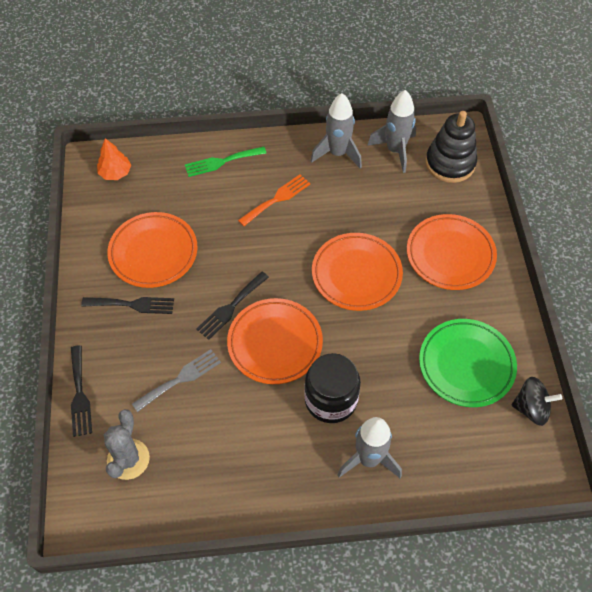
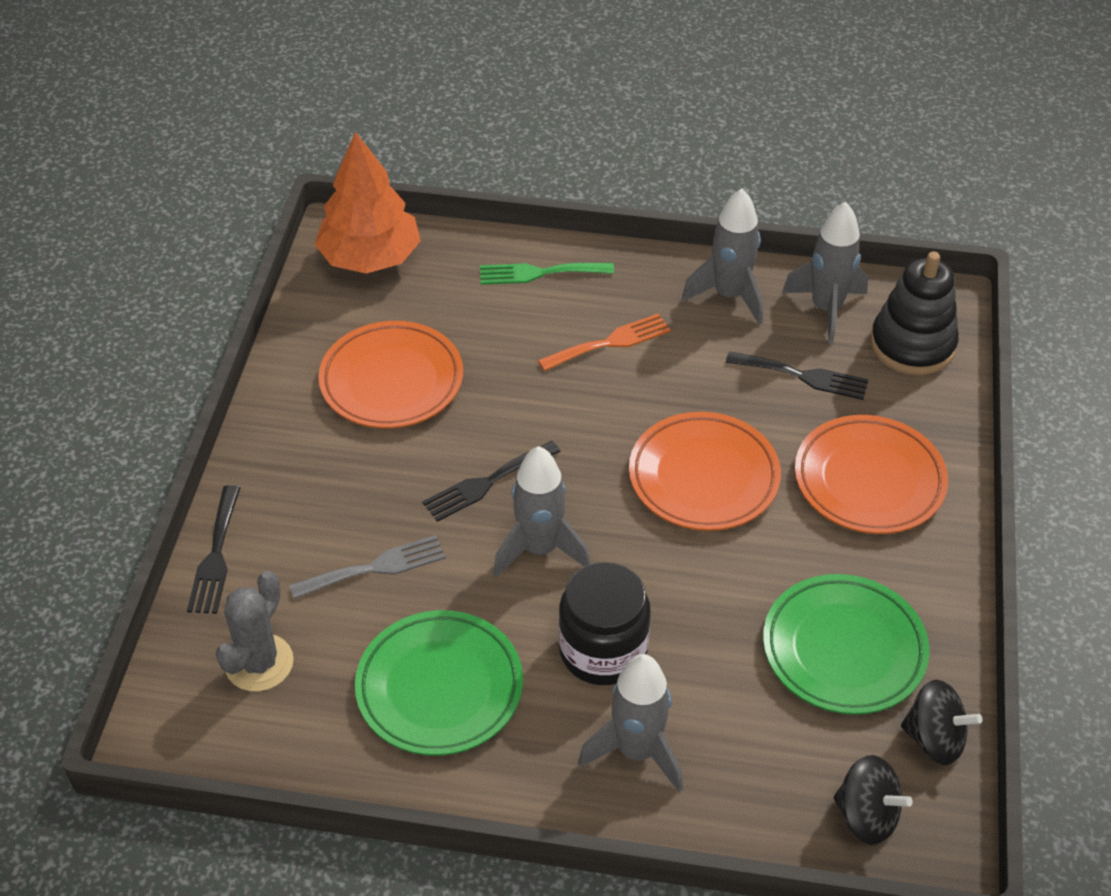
camera: 15 degrees right, 10 degrees down
(115, 173) = (370, 257): orange tree -> orange tree, size x1.91
(132, 304) = (336, 447): black fork -> black fork (803, 376)
(242, 448) = (439, 688): none -> green plate
(275, 343) = (539, 549): orange plate -> grey rocket
(508, 465) = (866, 816): none -> black spinning top

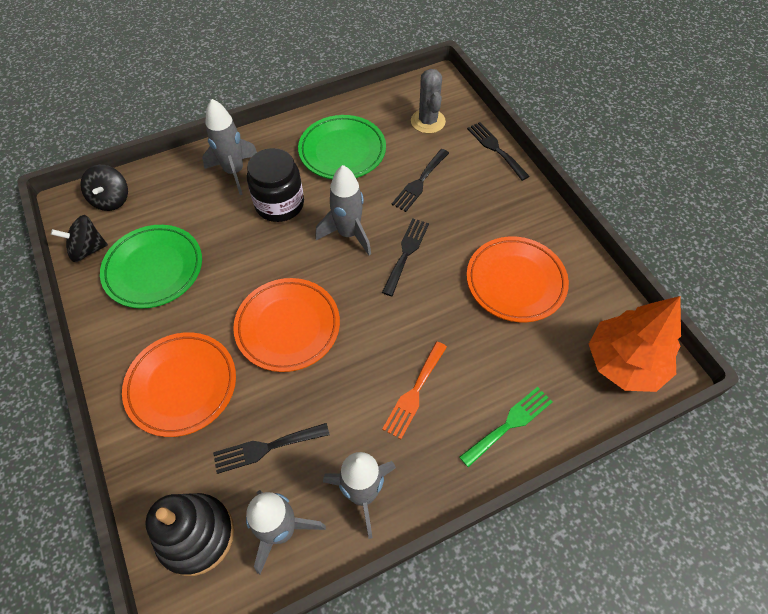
camera: 145 degrees right, 10 degrees up
(375, 568) = (419, 182): grey fork -> black fork
(866, 816) = (111, 199): black spinning top -> black spinning top turned 90 degrees counterclockwise

